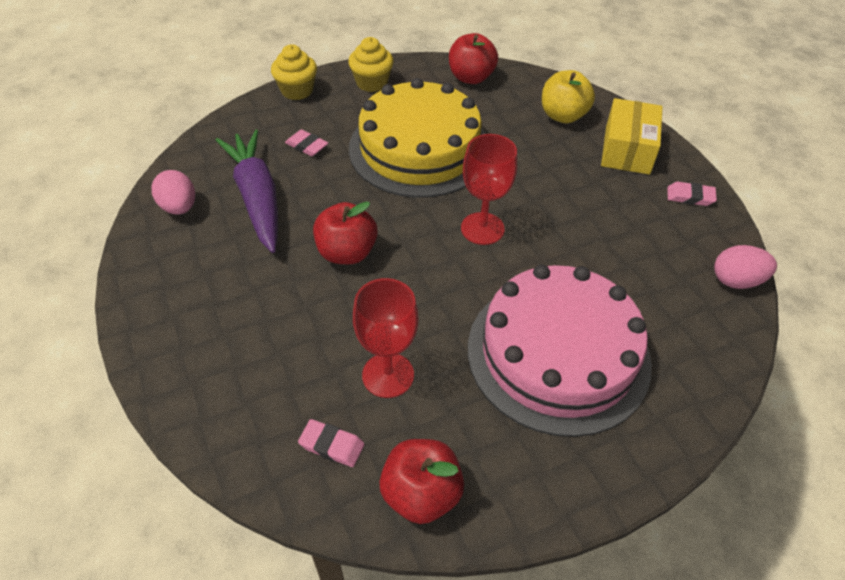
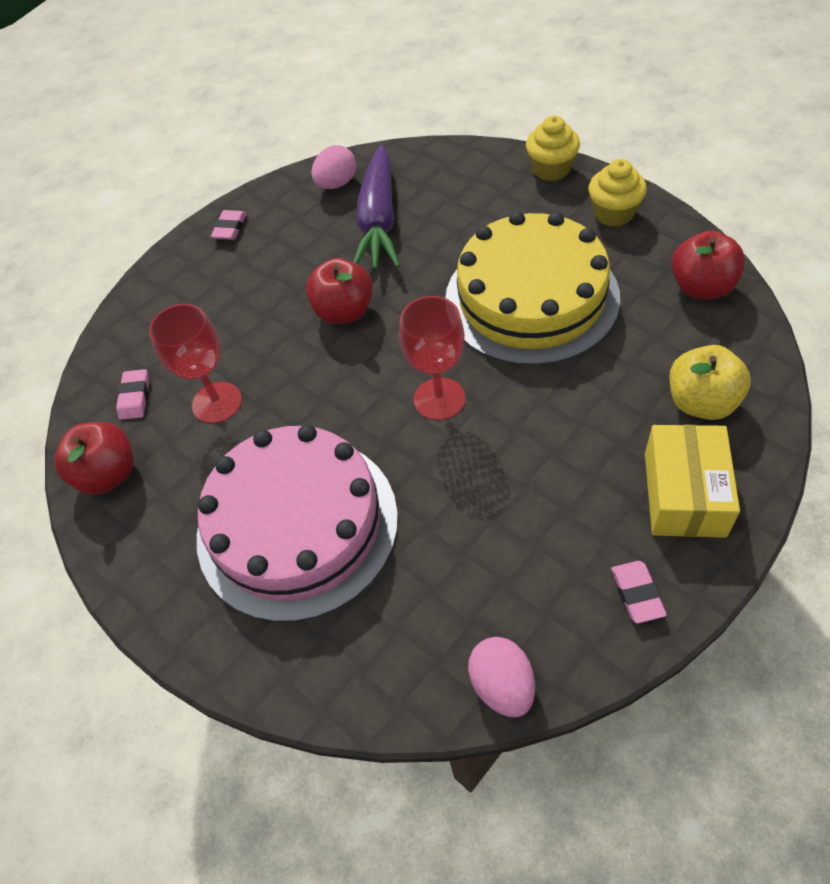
camera: 75 degrees right, 5 degrees up
(257, 197) = (379, 221): purple carrot -> purple carrot turned 135 degrees clockwise
(307, 146) = (471, 217): pink eraser -> pink eraser (230, 228)
(627, 150) = (684, 494): yellow box -> yellow box turned 75 degrees counterclockwise

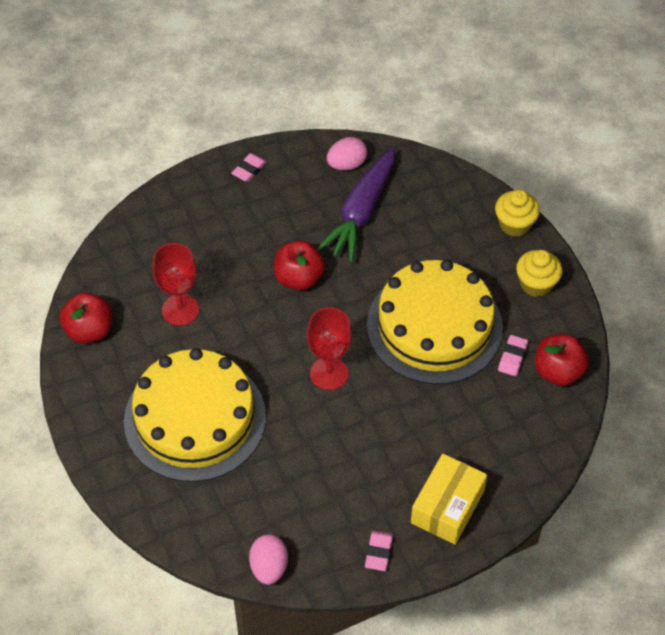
camera: 15 degrees right, 0 degrees up
(135, 397) = (127, 281): pink eraser -> pink eraser (512, 357)
(297, 525) = (195, 418): pink cake -> yellow cake
(701, 402) = (499, 453): yellow apple -> none

